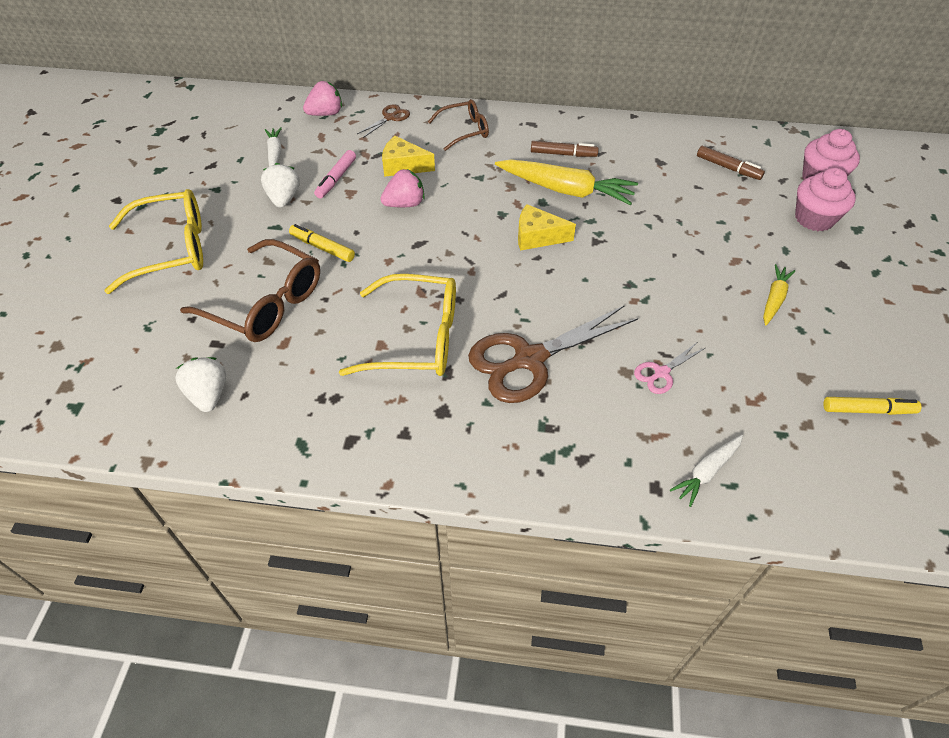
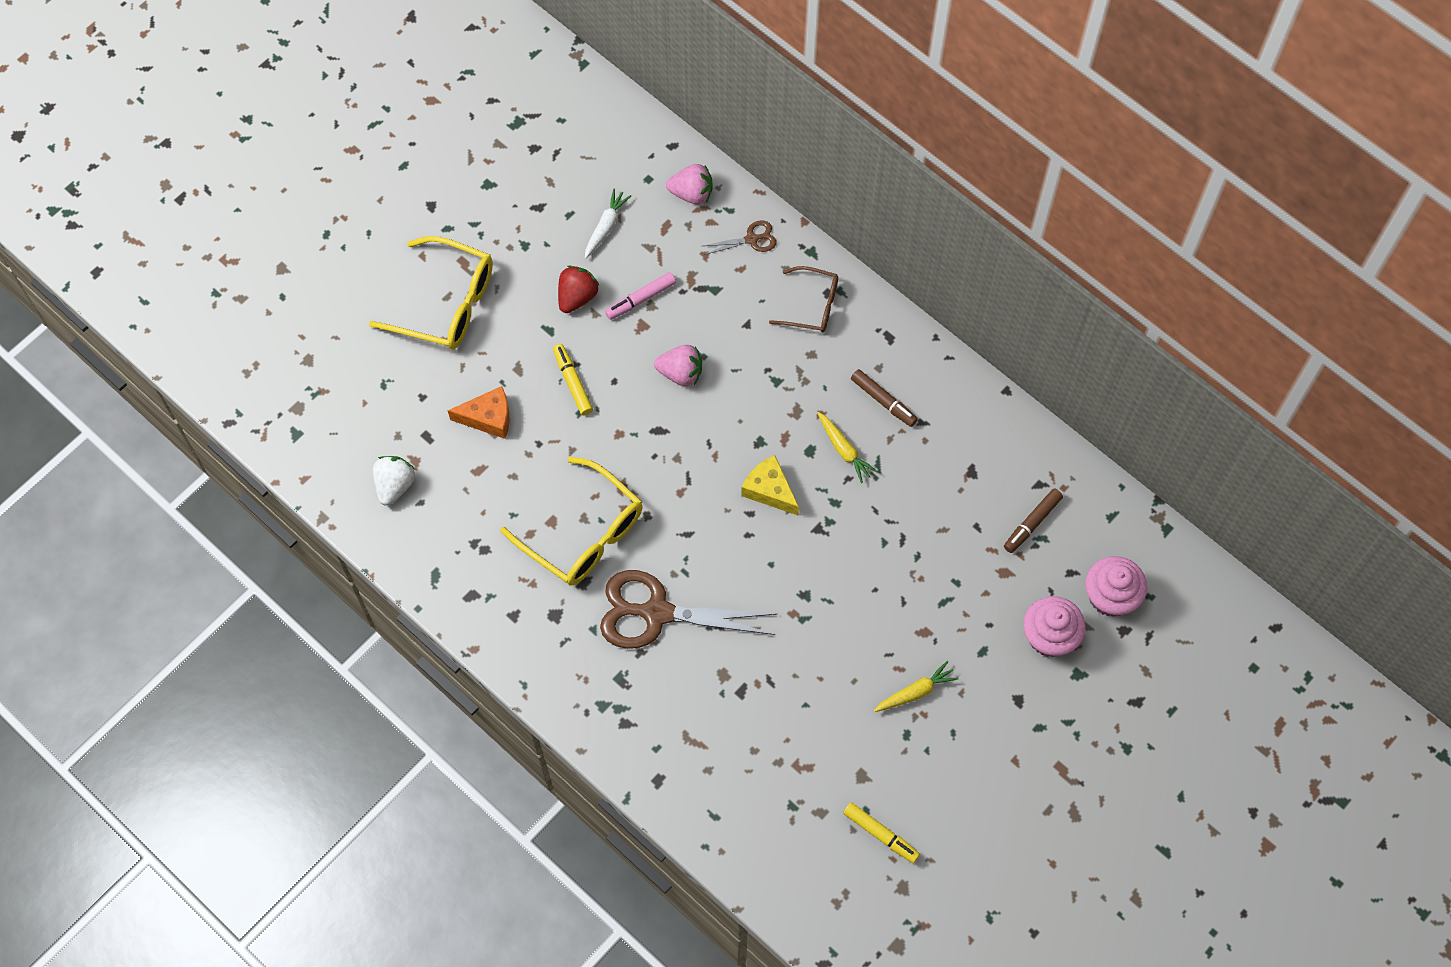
camera: 35 degrees right, 15 degrees up
(266, 303) = (488, 418): brown glasses -> orange cheese
(284, 198) = (577, 297): white strawberry -> red strawberry
(403, 166) = (715, 320): yellow cheese -> none
(565, 190) = (844, 450): yellow carrot -> yellow carrot, size x0.53
(661, 373) = (750, 694): pink scissors -> none
(707, 472) = (706, 794): white carrot -> none
(728, 168) = (1032, 523): brown marker -> brown marker turned 60 degrees clockwise

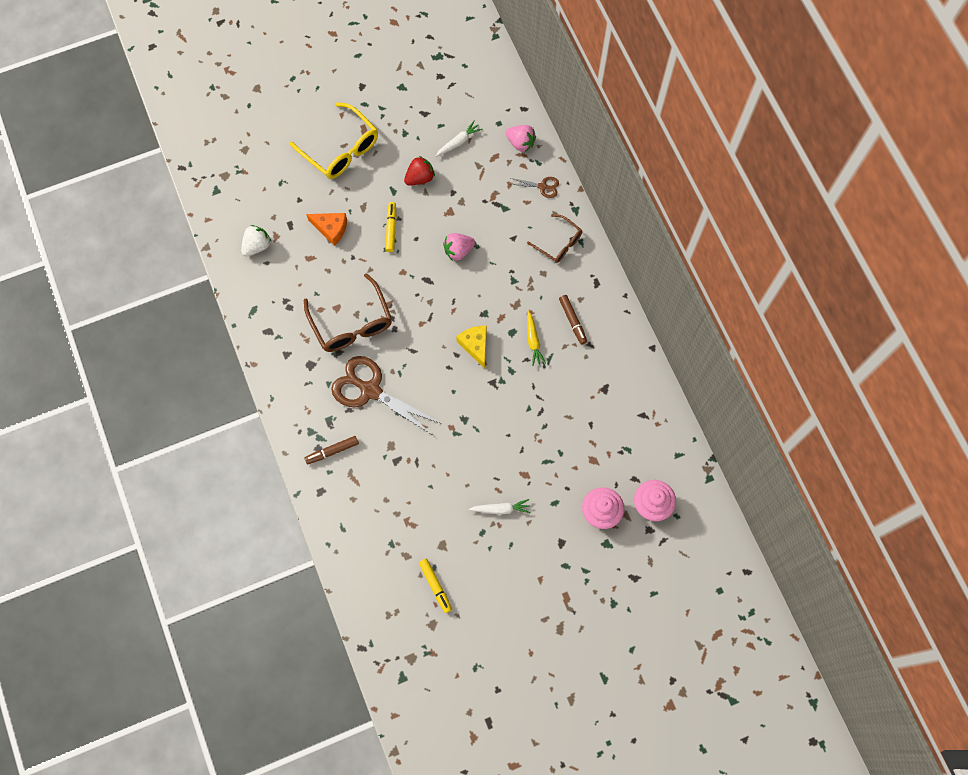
camera: 25 degrees right, 5 degrees up
(583, 533) = (351, 323): yellow glasses -> brown glasses
(640, 299) = (457, 195): pink marker -> none
(681, 373) = (458, 251): pink strawberry -> pink strawberry turned 120 degrees clockwise
(915, 692) = (501, 509): yellow carrot -> white carrot
(1032, 523) = (626, 437): brown marker -> brown marker (332, 451)

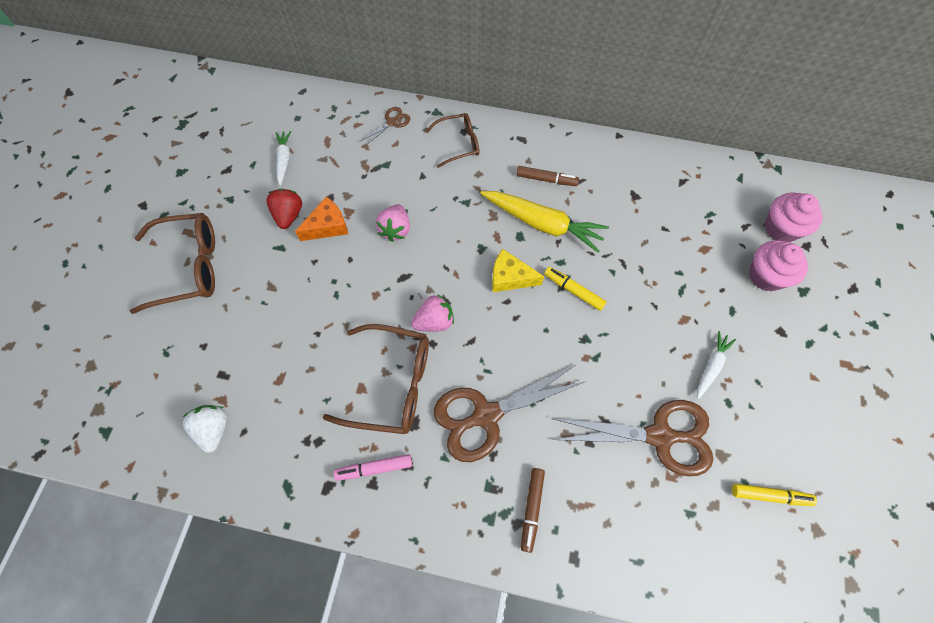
camera: 55 degrees left, 5 degrees down
(295, 349) = (374, 468): none -> pink marker
(331, 229) = (266, 334): orange cheese -> orange cheese (327, 226)
(341, 149) = (188, 267): yellow glasses -> brown glasses
(391, 229) = (319, 275): yellow marker -> yellow marker (573, 290)
(429, 501) = (660, 436): none -> brown scissors
(520, 143) = (333, 113): pink strawberry -> pink strawberry (434, 321)
(533, 341) = (542, 224): yellow carrot -> yellow carrot, size x1.89

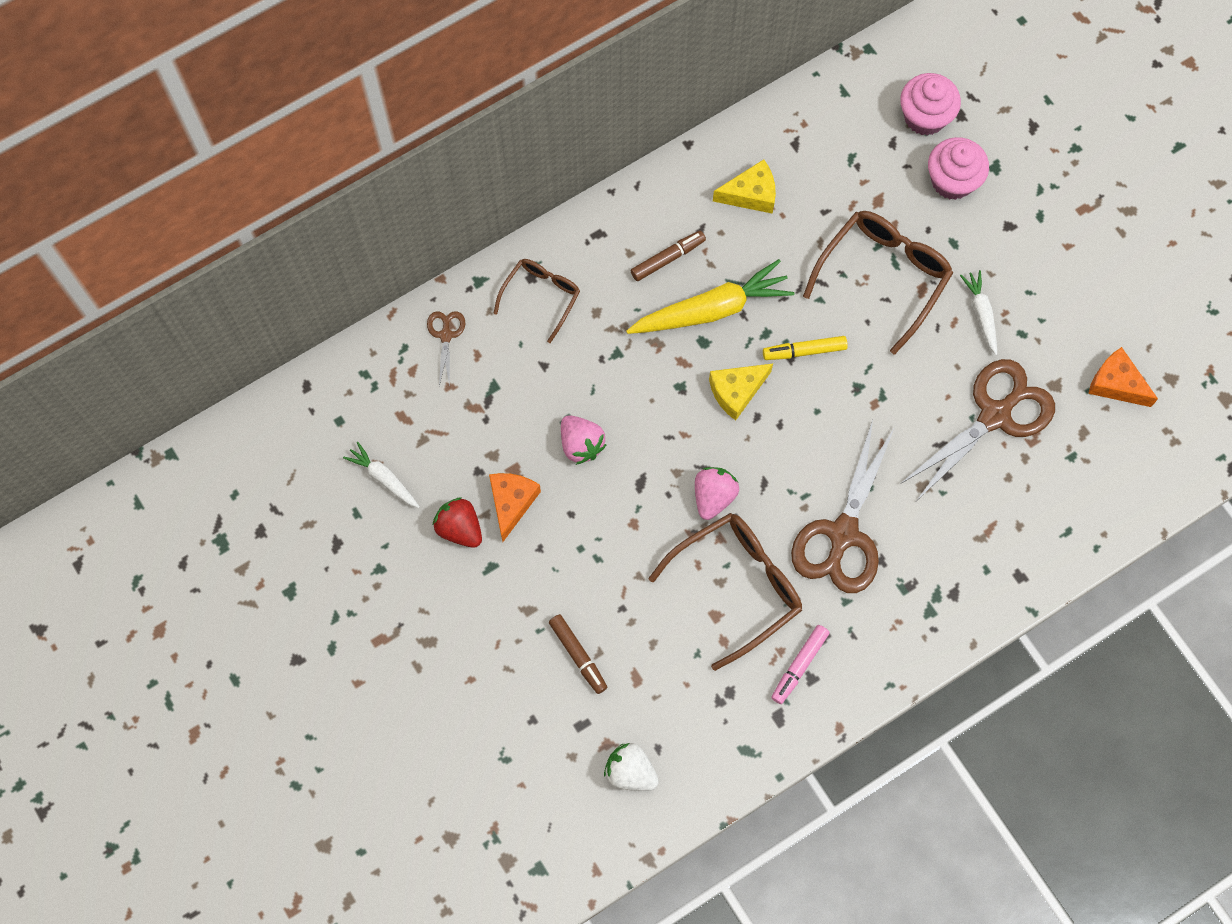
camera: 45 degrees left, 5 degrees up
(188, 267) = (425, 669): brown glasses -> brown glasses (883, 276)
(531, 509) = (953, 572): brown marker -> brown marker (578, 655)
(628, 186) = (751, 194): none -> yellow cheese
(769, 495) = (1116, 384): yellow marker -> orange cheese

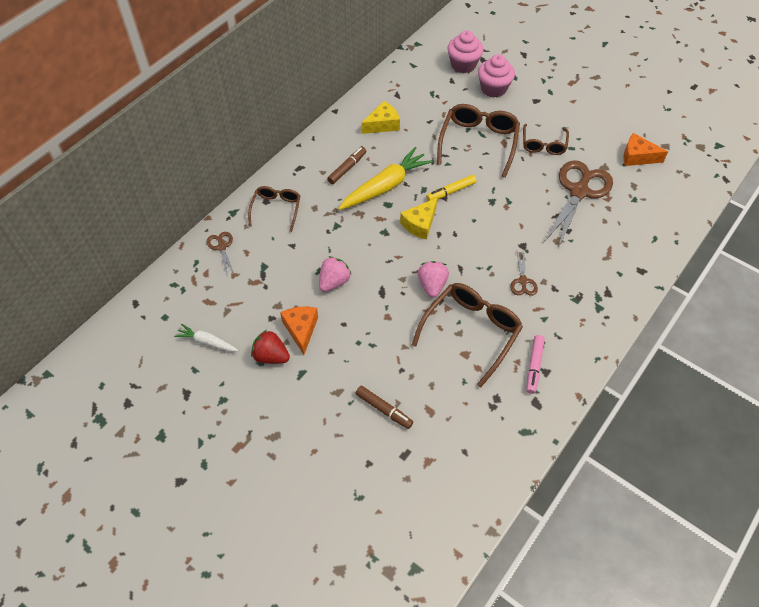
camera: 20 degrees left, 15 degrees down
(581, 444) = (334, 282): pink strawberry -> pink strawberry turned 90 degrees counterclockwise
(630, 771) = (452, 474): white strawberry -> none
(842, 534) = (523, 281): brown scissors -> brown scissors, size x0.46
(981, 314) = (543, 145): white carrot -> brown glasses

